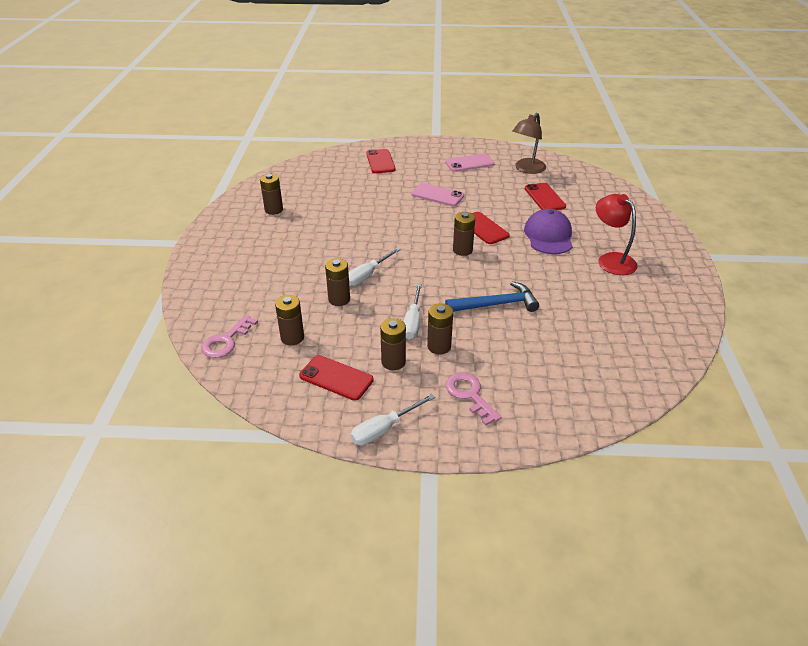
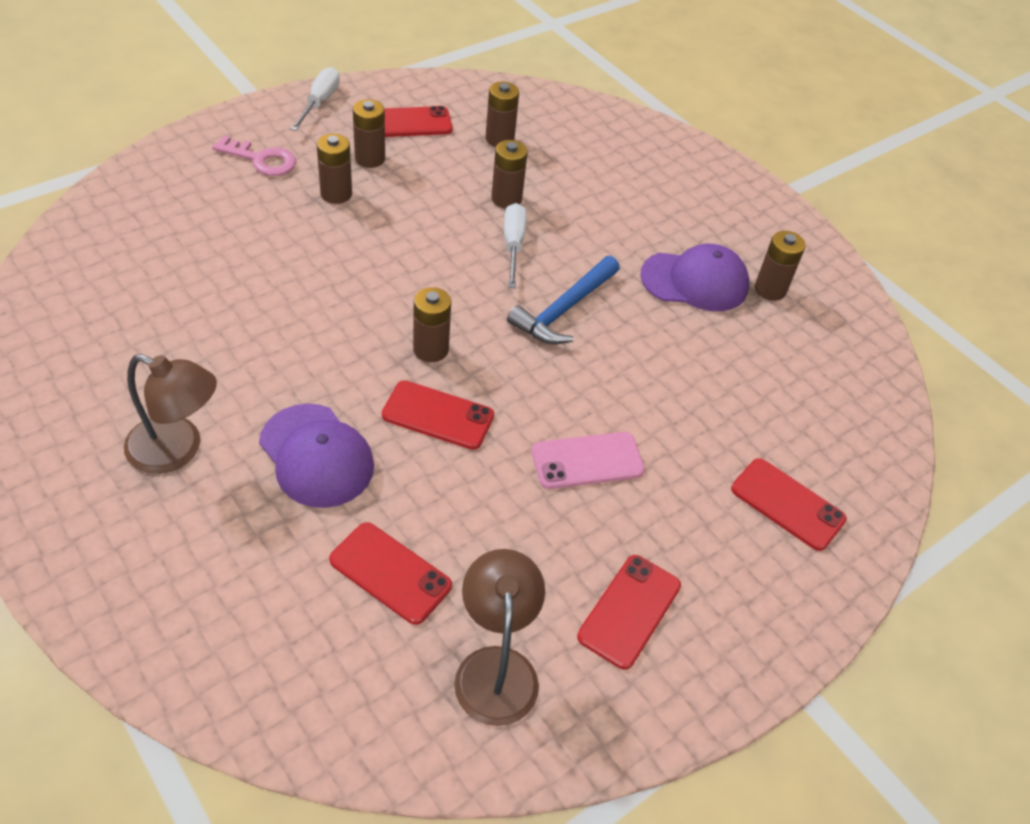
camera: 135 degrees right, 10 degrees up
(226, 341) = (556, 111): pink key -> none
(302, 225) = (695, 281): none -> purple cap
(413, 322) = (393, 209): white screwdriver -> none
(469, 163) = (629, 611): pink phone -> red phone
(496, 304) = (310, 277): blue hammer -> blue hammer (563, 309)
(611, 260) = (177, 450): red lamp -> brown lamp

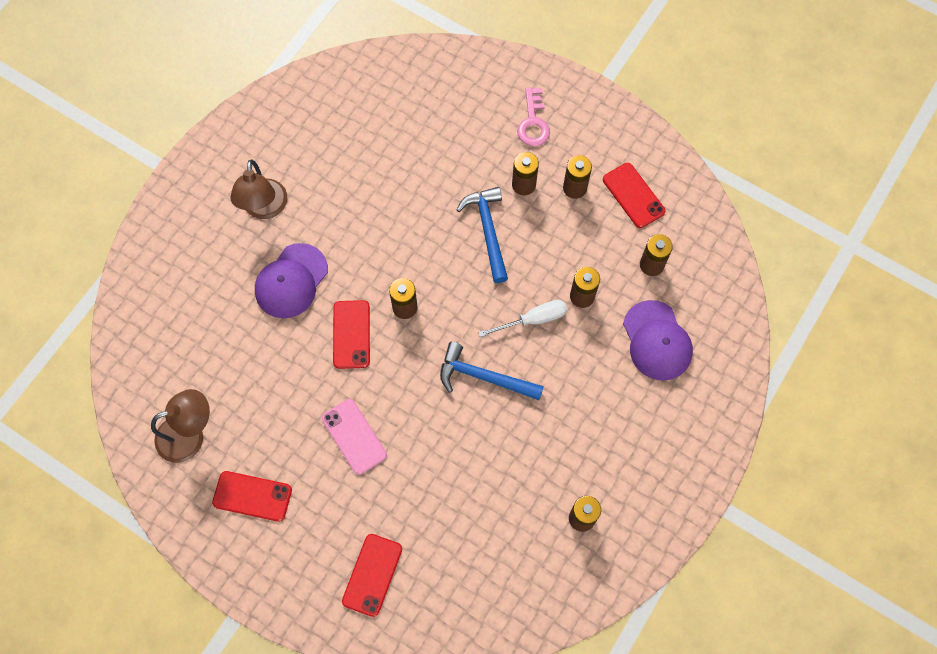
camera: 75 degrees right, 20 degrees up
(319, 102) = (620, 126): white screwdriver -> none
(375, 242) = (488, 231): none -> blue hammer
(390, 573) = (227, 356): red phone -> none
(695, 281) = (561, 459): purple cap -> purple cap (657, 341)

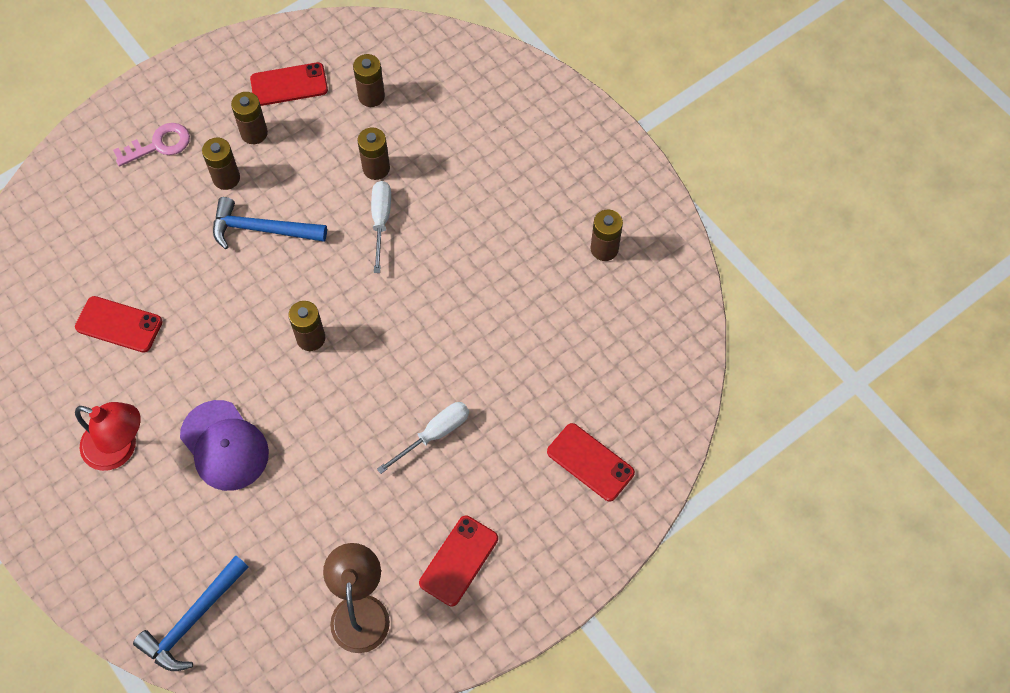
camera: 70 degrees left, 5 degrees down
(264, 208) = (119, 448): brown lamp -> red lamp
(351, 334) = (317, 402): red phone -> red phone (119, 324)
(354, 436) = (434, 434): pink phone -> white screwdriver
(484, 376) = (422, 287): blue hammer -> blue hammer (192, 620)
(533, 122) = (159, 145): pink key -> pink key turned 45 degrees counterclockwise
(657, 341) = (452, 120): purple cap -> none

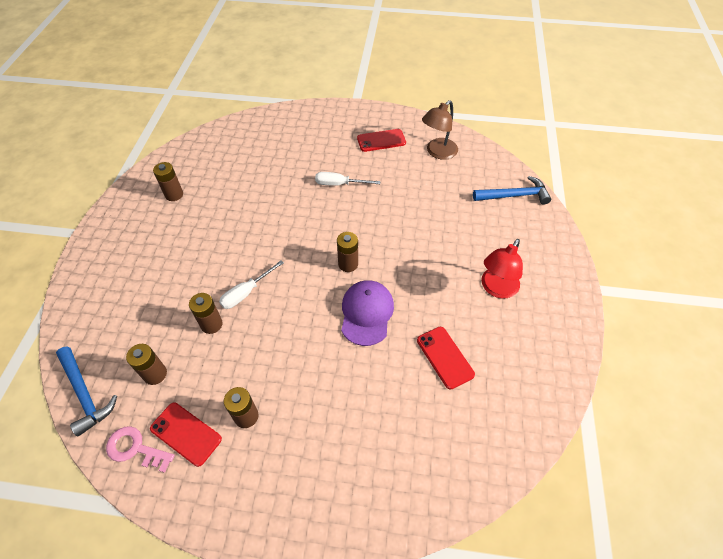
camera: 135 degrees left, 10 degrees down
(119, 448) = (496, 288): red lamp -> red lamp turned 120 degrees counterclockwise
(159, 145) = (312, 469): pink key -> pink key (135, 448)
(224, 446) = (439, 249): purple cap -> purple cap (366, 313)
(226, 178) = (296, 398): brown battery -> none
(262, 229) = (310, 344): blue hammer -> blue hammer (85, 394)
(590, 462) = (293, 133): red phone -> none

